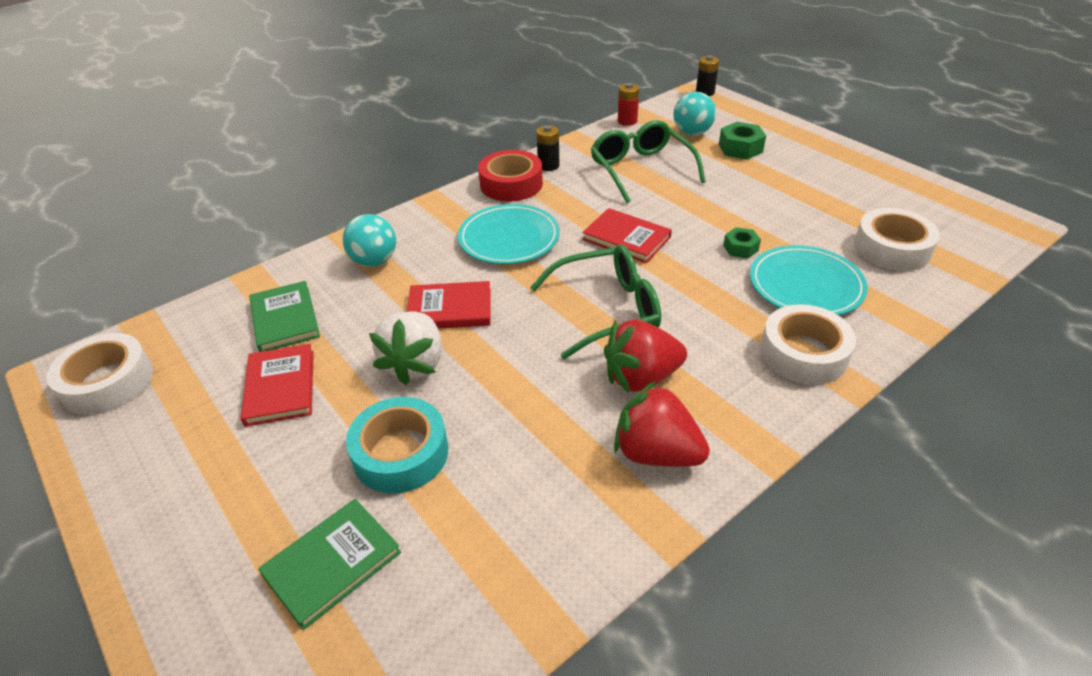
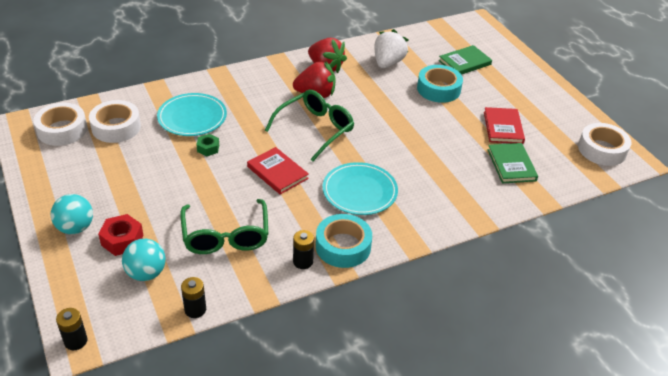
camera: 170 degrees left, 0 degrees up
(374, 261) = (458, 194): turquoise ball -> turquoise ball (75, 228)
(415, 364) = (431, 124): white strawberry -> white strawberry (388, 63)
(450, 309) = (409, 149): red book -> none
(511, 184) = (343, 246): red tape -> turquoise tape
(607, 310) = (315, 129): green glasses -> green glasses turned 135 degrees clockwise
(627, 121) = (195, 309): red battery -> black battery
(740, 148) = (122, 240): green nut -> red nut
(803, 353) = (228, 87): white tape -> white tape (62, 130)

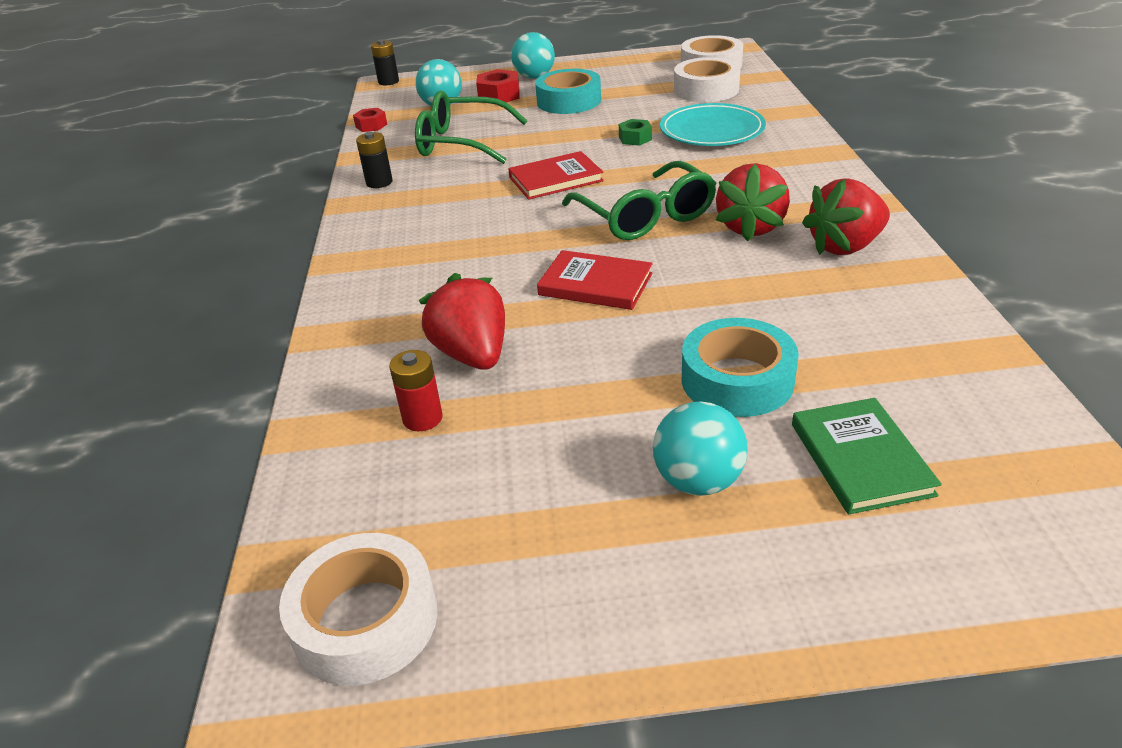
camera: 115 degrees right, 5 degrees down
(195, 309) = (371, 125): black battery -> red nut
(343, 246) = (379, 210): turquoise tape -> turquoise tape (569, 101)
(359, 191) = (472, 235): turquoise plate -> none
(388, 63) = (861, 326): white strawberry -> none
(463, 162) = (472, 355): none -> red strawberry
(497, 93) = (698, 481): none -> turquoise ball
(503, 127) = (550, 446): red book -> red book (595, 284)
(511, 165) = (422, 418): green book -> red battery

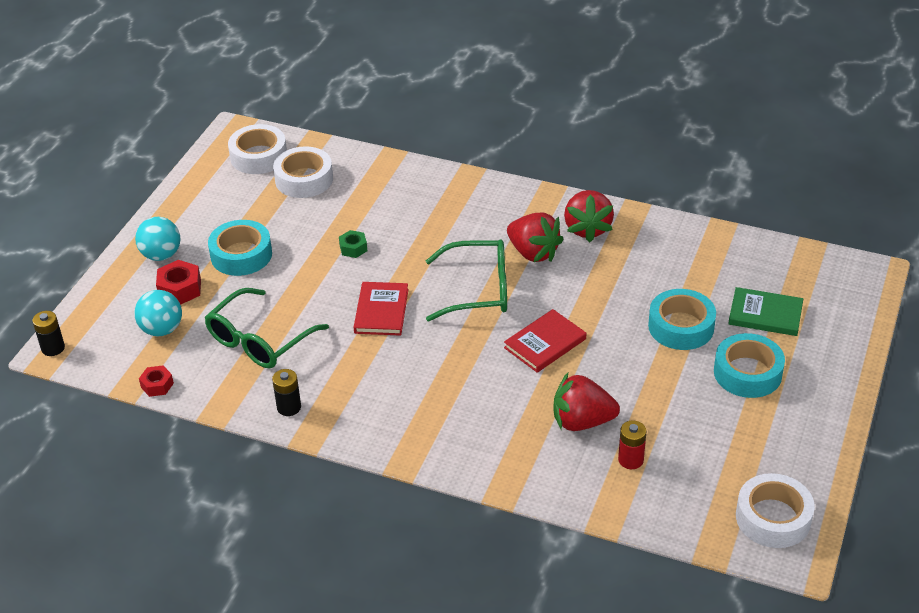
camera: 65 degrees left, 5 degrees up
(698, 481) = (747, 373): turquoise ball -> turquoise tape
(712, 130) = (380, 208): turquoise plate -> none

